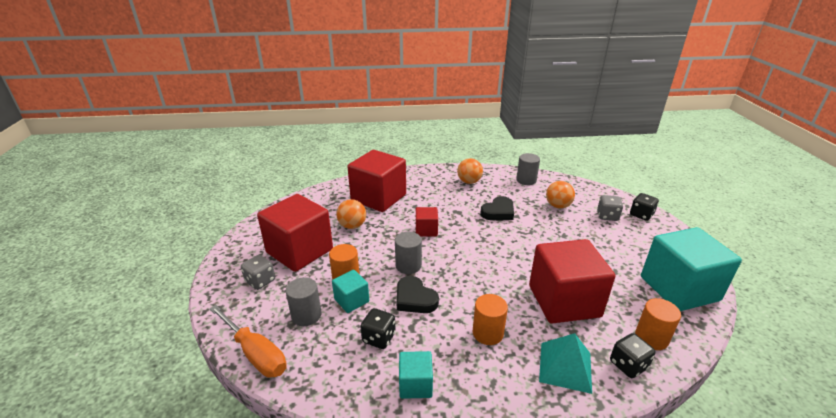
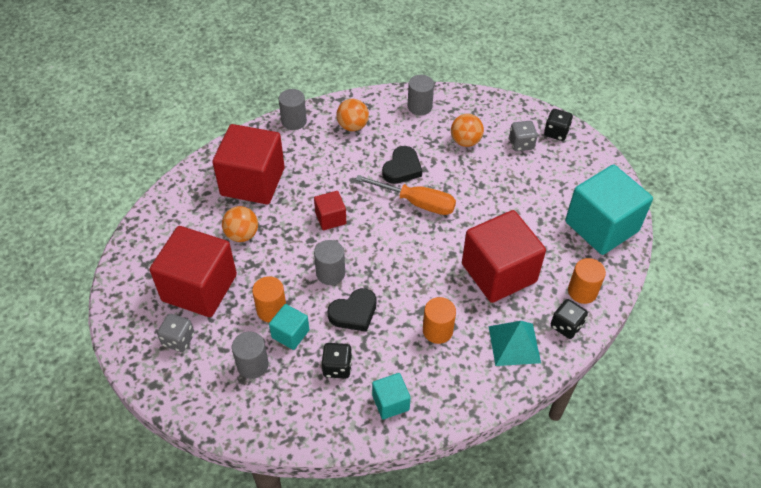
camera: 20 degrees left, 20 degrees up
(255, 353) = (225, 420): orange screwdriver -> orange screwdriver (417, 203)
(415, 299) = (354, 313): black heart -> black heart turned 60 degrees counterclockwise
(426, 172) = (294, 121): none -> grey cylinder

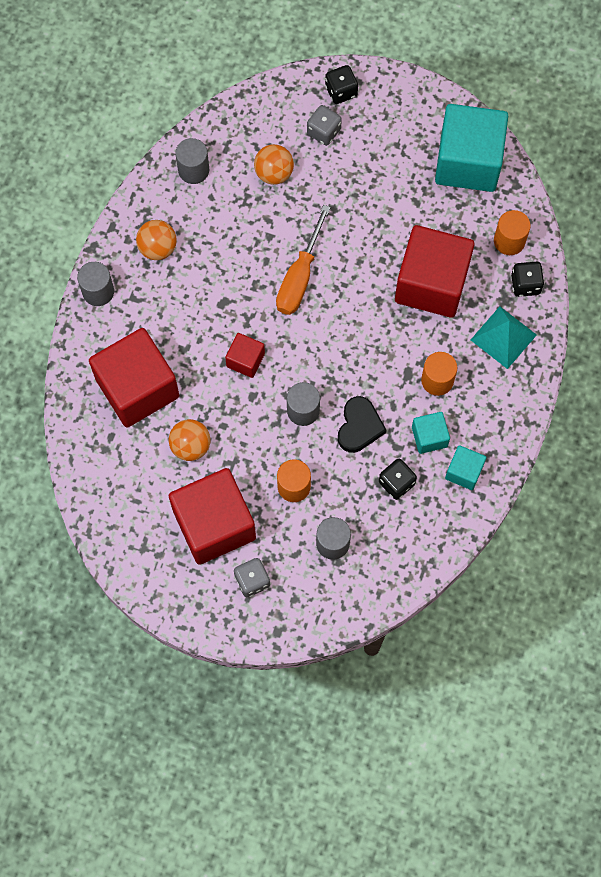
camera: 45 degrees left, 20 degrees up
(290, 334) = (331, 491): turquoise cube -> turquoise cube (429, 437)
(402, 168) = (250, 253): black heart -> none
(417, 203) = (299, 277): orange screwdriver -> orange screwdriver turned 135 degrees clockwise

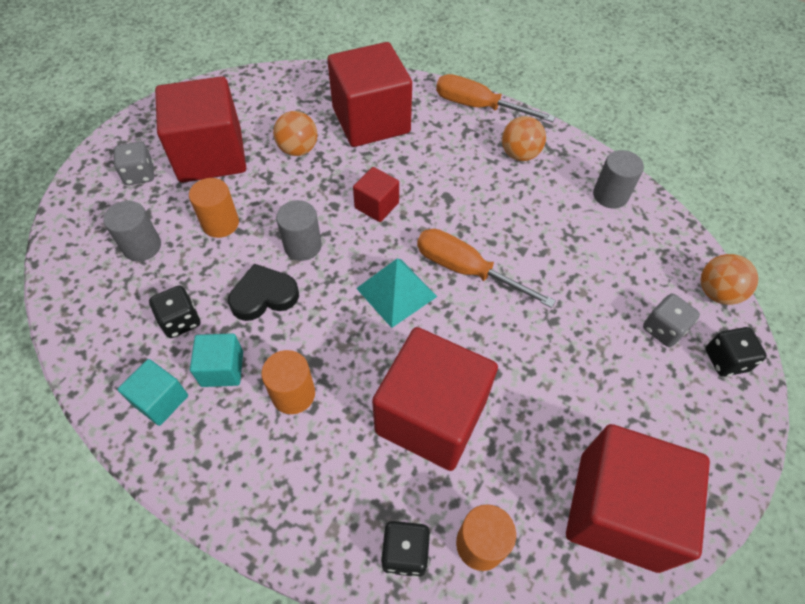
camera: 100 degrees right, 15 degrees down
(98, 291) = (478, 107): grey cylinder -> orange screwdriver
(274, 173) = (605, 267): orange ball -> orange ball (717, 293)
(359, 426) = (264, 296): black heart -> black heart turned 135 degrees clockwise
(468, 162) = (618, 510): turquoise cube -> red cube
(503, 337) = (329, 497): turquoise pyramid -> turquoise pyramid (396, 292)

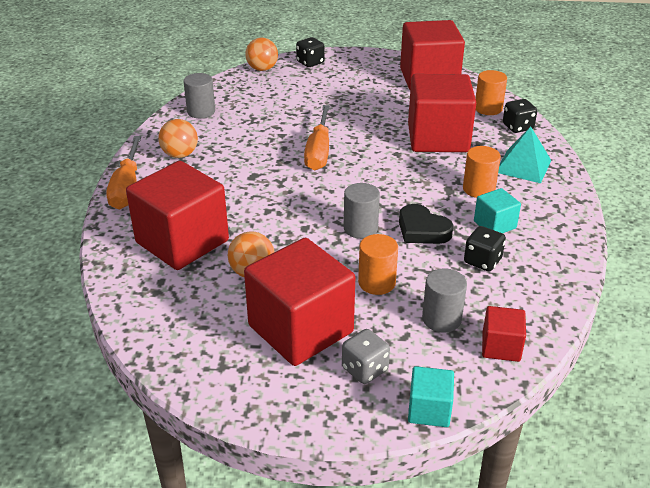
camera: 115 degrees left, 20 degrees down
(160, 400) = (544, 241): turquoise cube -> turquoise cube (429, 410)
(376, 205) = (288, 206): red cube -> red cube (501, 347)
(396, 292) = (363, 173): turquoise pyramid -> turquoise pyramid (523, 166)
(663, 329) = (305, 81): grey dice -> none

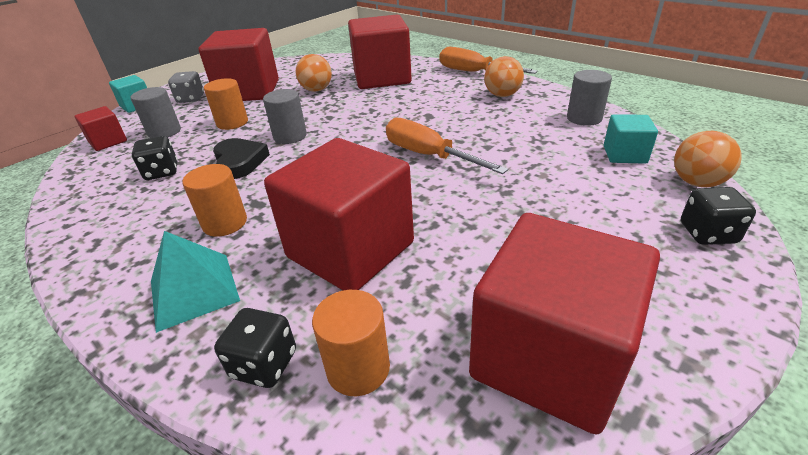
camera: 130 degrees right, 0 degrees up
(422, 229) = (240, 162): black heart -> black heart turned 75 degrees clockwise
(494, 225) = (174, 202): turquoise cube -> turquoise cube (624, 154)

